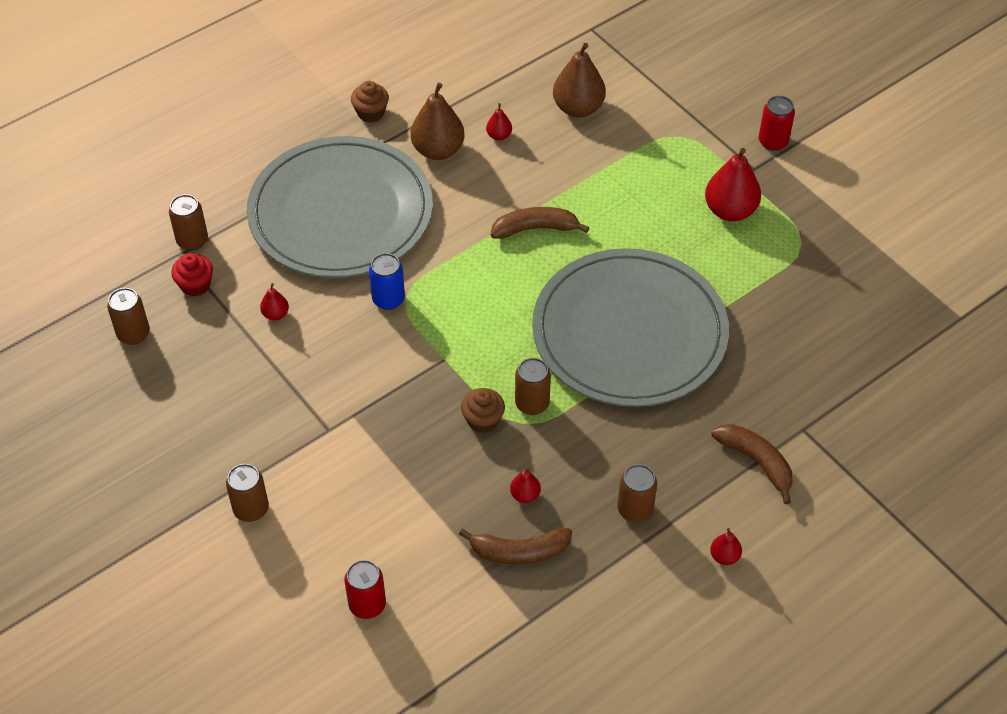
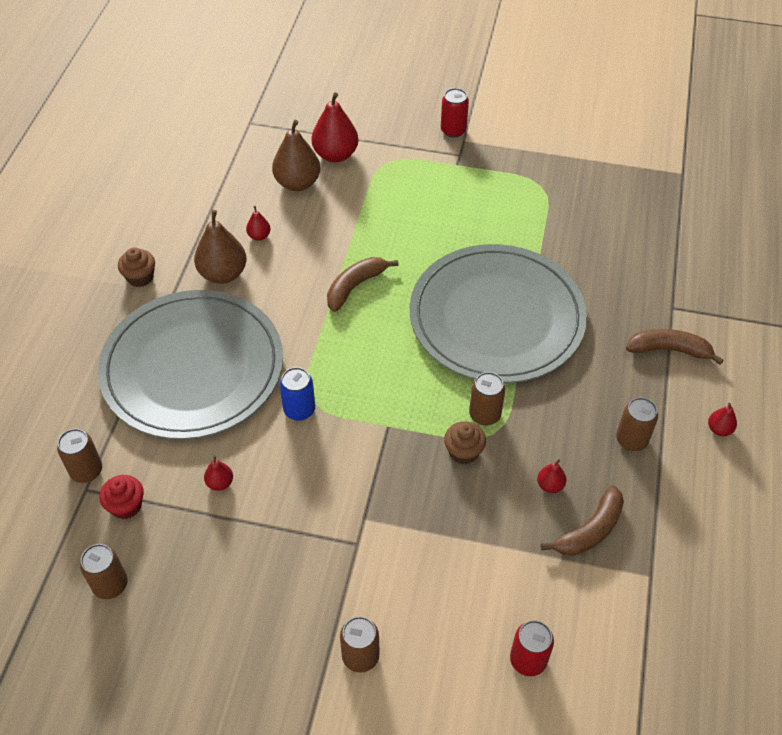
camera: 40 degrees left, 0 degrees up
(730, 211) = (474, 192): red pear -> red pear (335, 155)

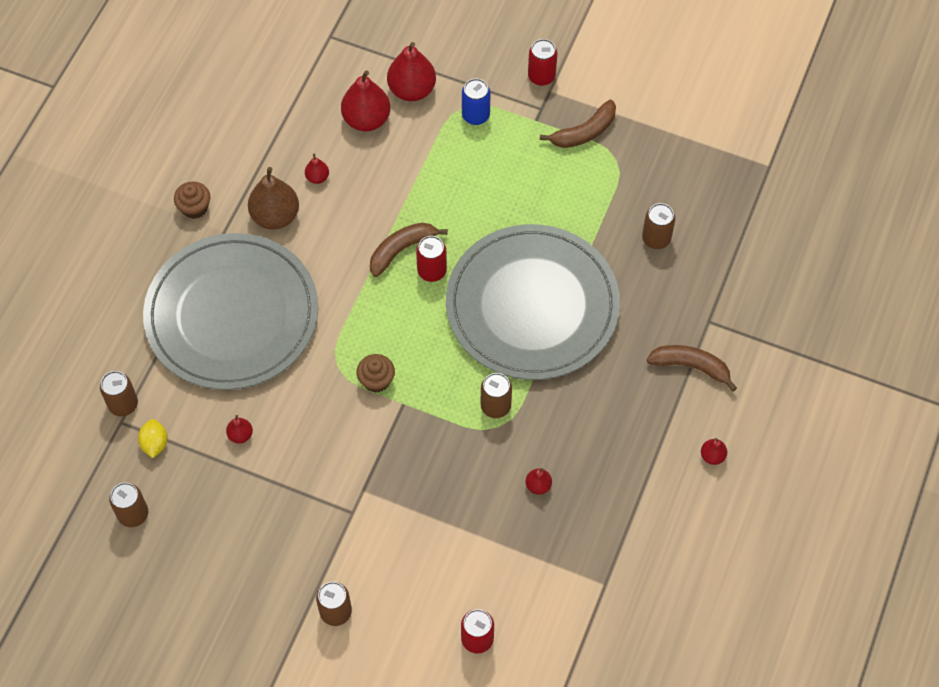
camera: 10 degrees right, 10 degrees up
(126, 506) = (155, 443): red cupcake -> yellow lemon
(297, 183) = (366, 119): brown pear -> red pear
(299, 410) = (324, 374): blue can -> blue can (475, 115)
(389, 300) = (432, 271): none -> red can
(463, 452) = (467, 440): brown cupcake -> brown cupcake (376, 380)
(590, 530) = (563, 534): brown banana -> brown banana (584, 132)
(631, 440) = (626, 453): brown can -> brown can (656, 239)

